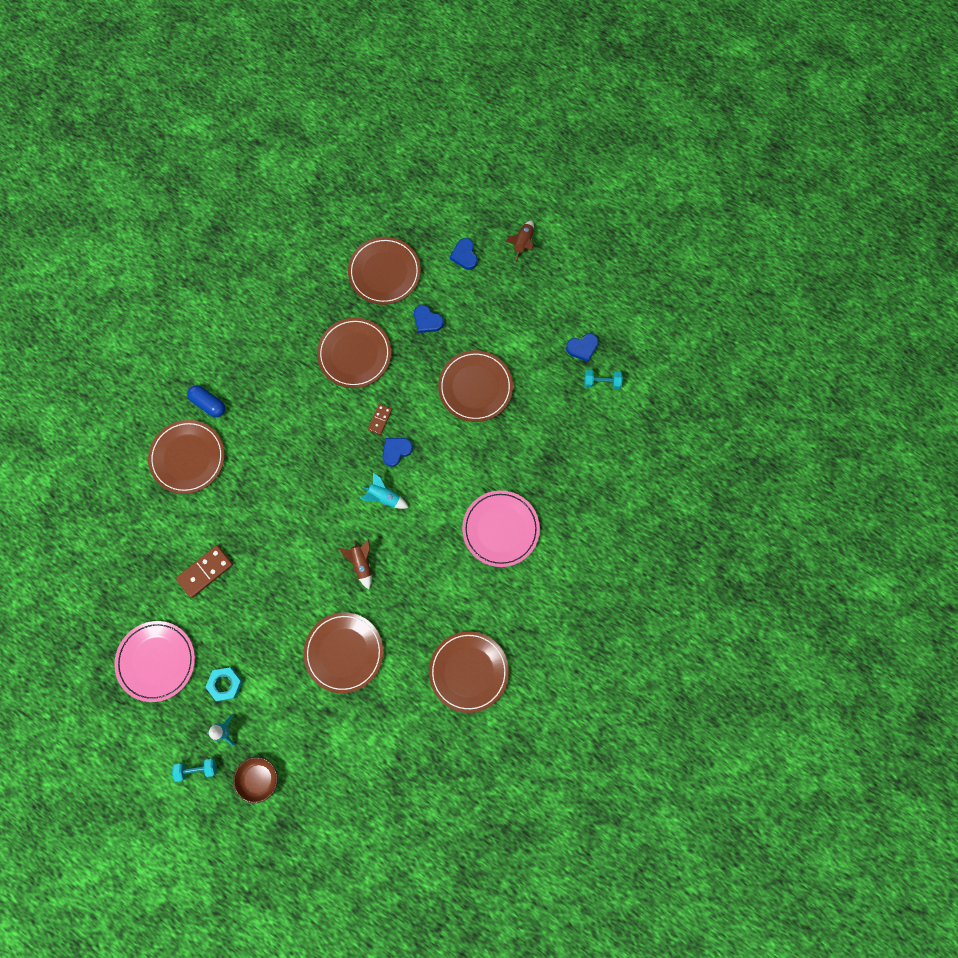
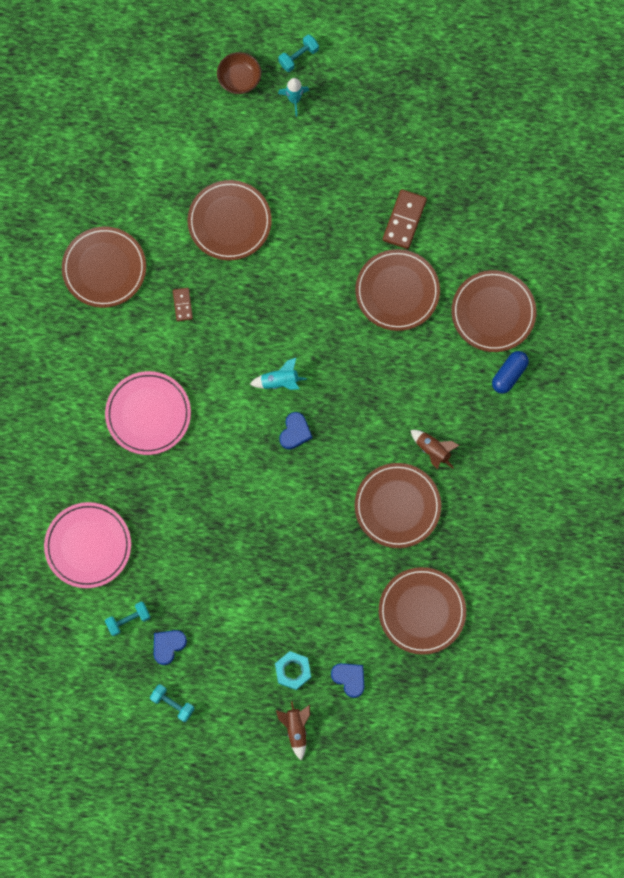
camera: 150 degrees right, 0 degrees up
(156, 661) = (395, 121): pink plate -> pink plate (88, 546)
(208, 404) = (509, 374): blue capsule -> blue capsule turned 60 degrees counterclockwise
(225, 684) = (320, 136): turquoise nut -> turquoise nut (293, 671)
(361, 563) = (263, 308): brown rocket -> brown rocket (433, 450)
(380, 419) = (330, 454): brown domino -> brown domino (182, 305)
(427, 321) = (345, 584): blue heart -> none
(475, 387) = (254, 541): brown plate -> brown plate (397, 291)
(601, 306) = (172, 704): none -> turquoise dumbbell

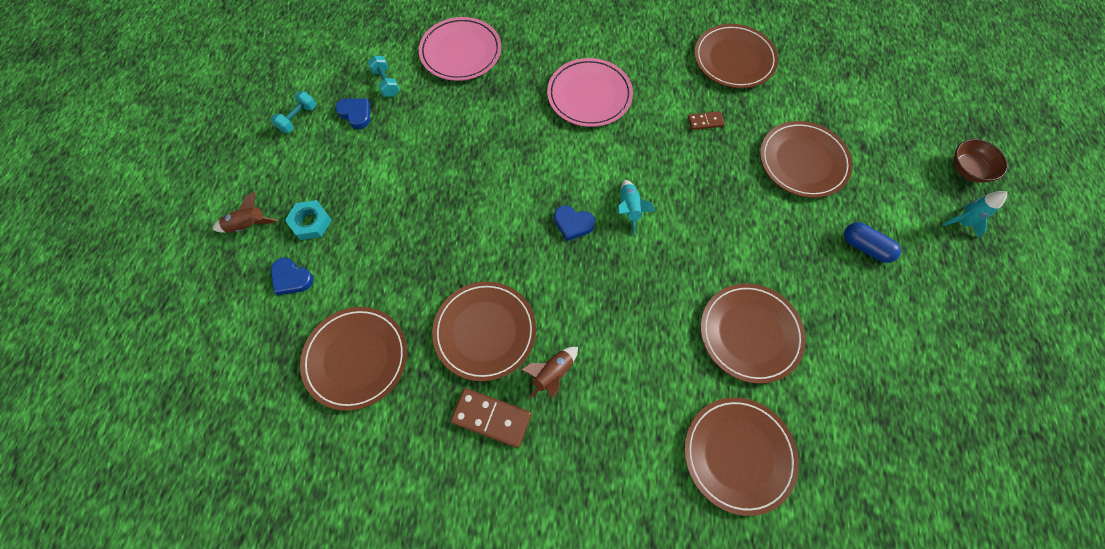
camera: 90 degrees right, 10 degrees down
(298, 57) = (1015, 227): turquoise dumbbell -> none
(349, 679) = (291, 278): blue heart -> blue heart turned 75 degrees clockwise
(404, 220) = (843, 343): brown domino -> brown domino (491, 418)
(509, 374) = (655, 475): blue capsule -> blue capsule (865, 247)

